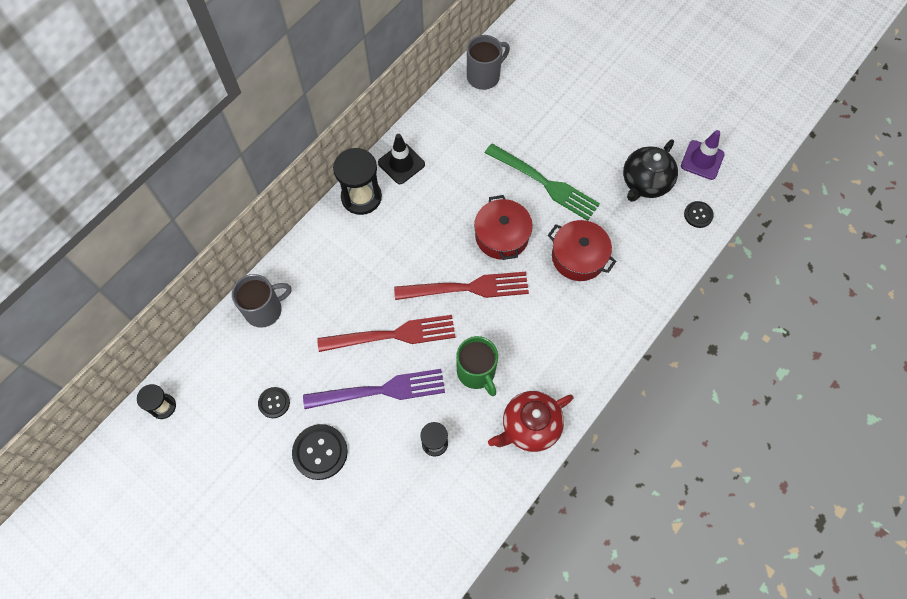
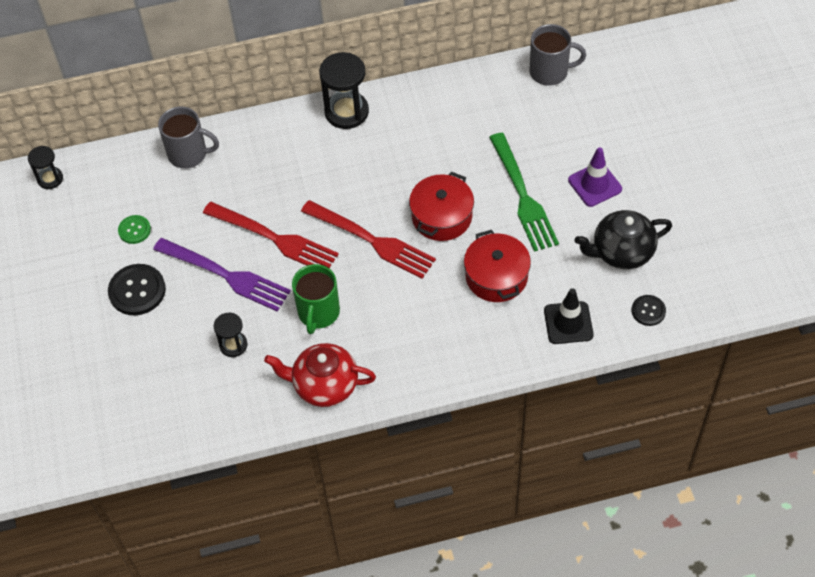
camera: 40 degrees right, 10 degrees down
(274, 403) = (134, 230): black button -> green button
(401, 163) = (406, 104): black traffic cone -> black traffic cone (568, 323)
(702, 160) = (699, 266): purple traffic cone -> purple traffic cone (595, 184)

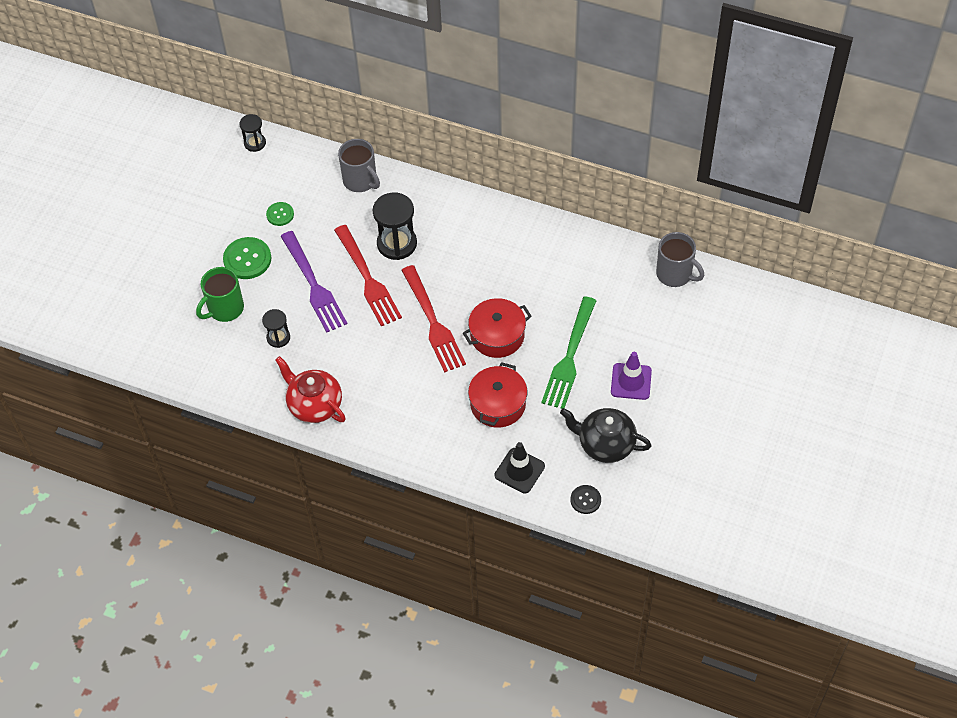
camera: 35 degrees right, 0 degrees up
(137, 291) = (247, 259): black button -> green button
(318, 313) = (353, 351): green mug -> green mug (225, 309)
(346, 112) = (496, 215): black hourglass -> black hourglass (397, 244)

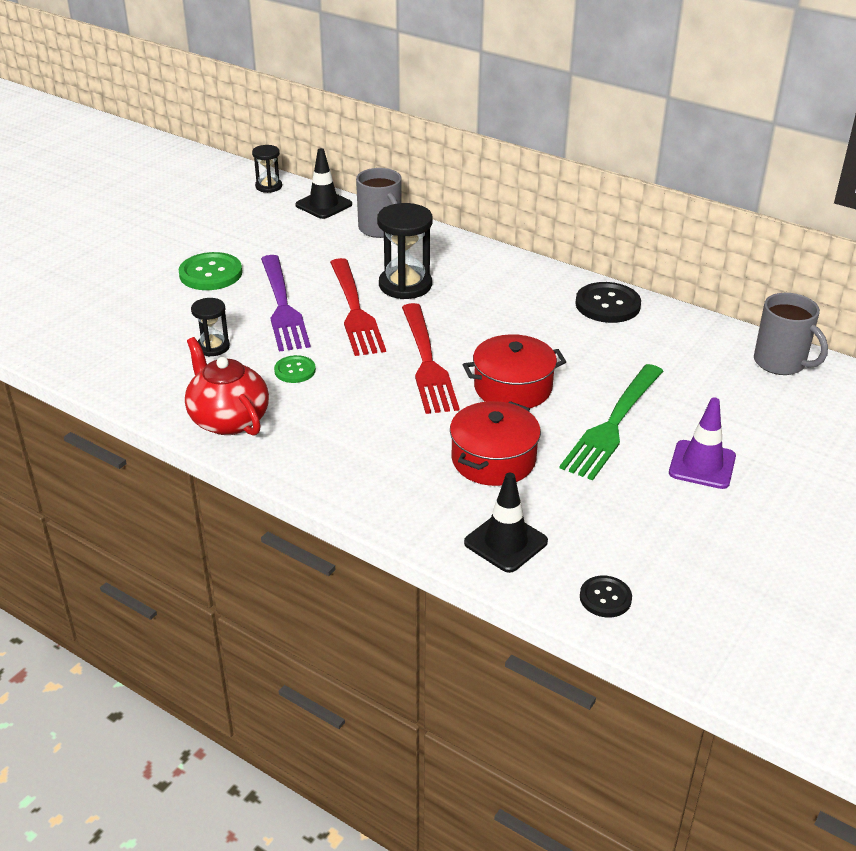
camera: 10 degrees right, 20 degrees down
(225, 309) = (158, 311): green mug -> none
(280, 214) = (270, 243): green button -> green button (295, 370)
(307, 158) = (323, 205): none -> black traffic cone
(548, 236) = (607, 305): none -> black button
(605, 444) = (650, 532): black teapot -> none

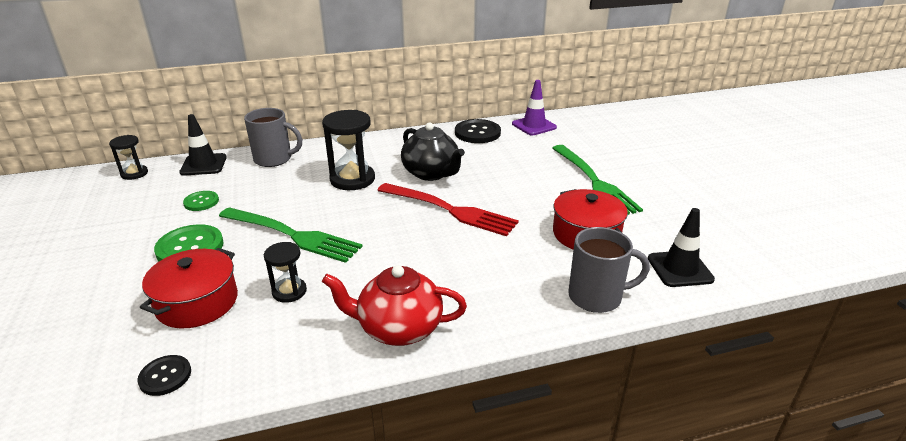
camera: 50 degrees left, 5 degrees down
(282, 306) = (292, 235): purple fork -> green fork
(295, 370) = (381, 266): green button -> green button (201, 202)
(355, 310) = (348, 209): red fork -> none
(479, 320) = (431, 173): none -> black teapot
(513, 388) = (518, 194): red pot -> red pot (197, 302)
(605, 598) = (764, 258): black button -> black button (165, 376)
(702, 465) = (660, 174): purple traffic cone -> purple traffic cone (534, 126)
(781, 363) = (593, 118): grey mug -> grey mug (597, 297)

